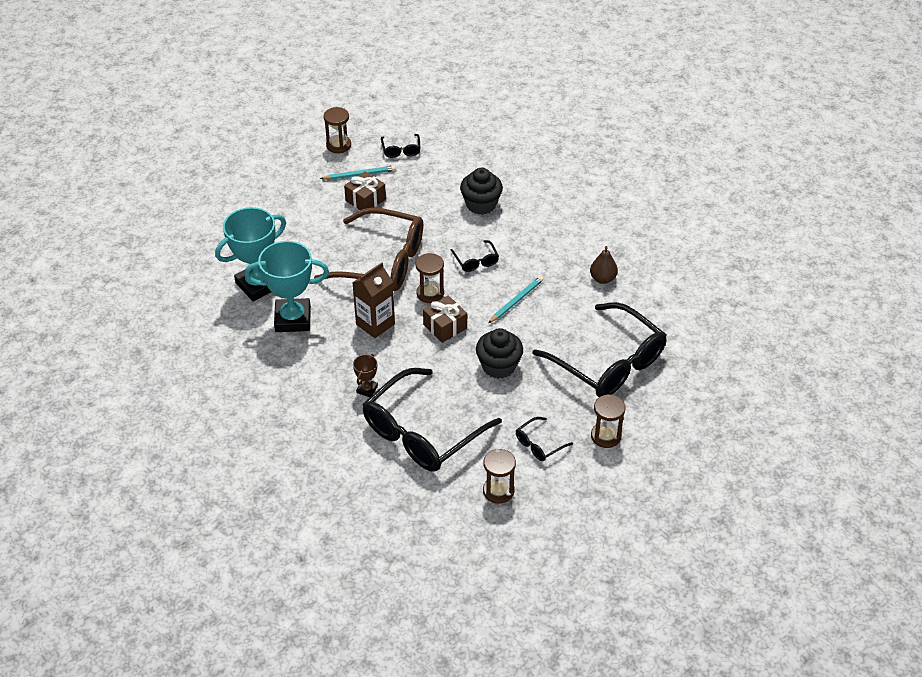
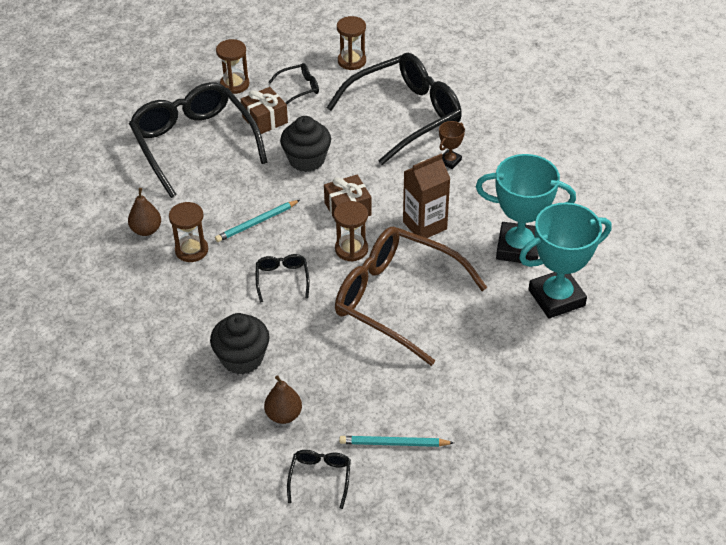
camera: 165 degrees left, 0 degrees up
(338, 145) = (413, 508): brown hourglass -> brown hourglass (191, 250)
(365, 200) = (396, 397): brown gift -> brown gift (265, 120)
(437, 177) = (284, 415): none -> brown pear

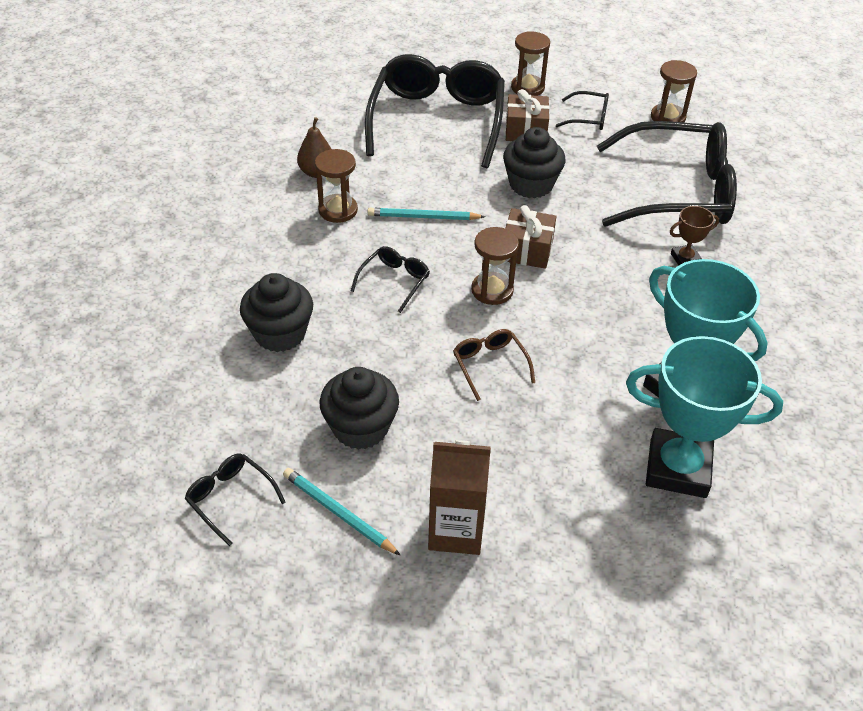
camera: 35 degrees right, 0 degrees up
(284, 415) = (261, 412): brown pear -> none
(320, 477) = (230, 498): black glasses -> black glasses turned 90 degrees counterclockwise
(356, 386) = (360, 428): none -> black cupcake
(396, 299) = (489, 365): brown glasses -> brown glasses, size x0.42
(424, 225) = (594, 308): brown carton -> brown carton (456, 530)

